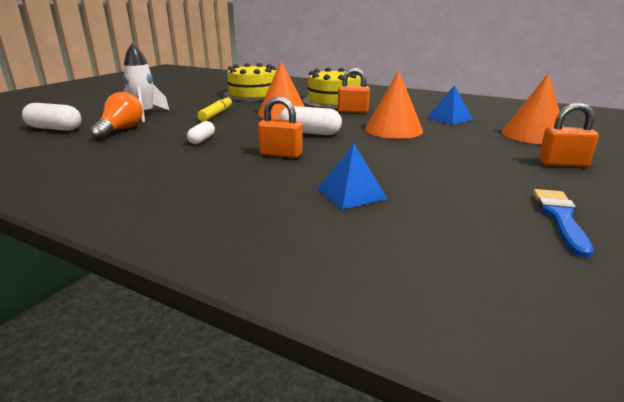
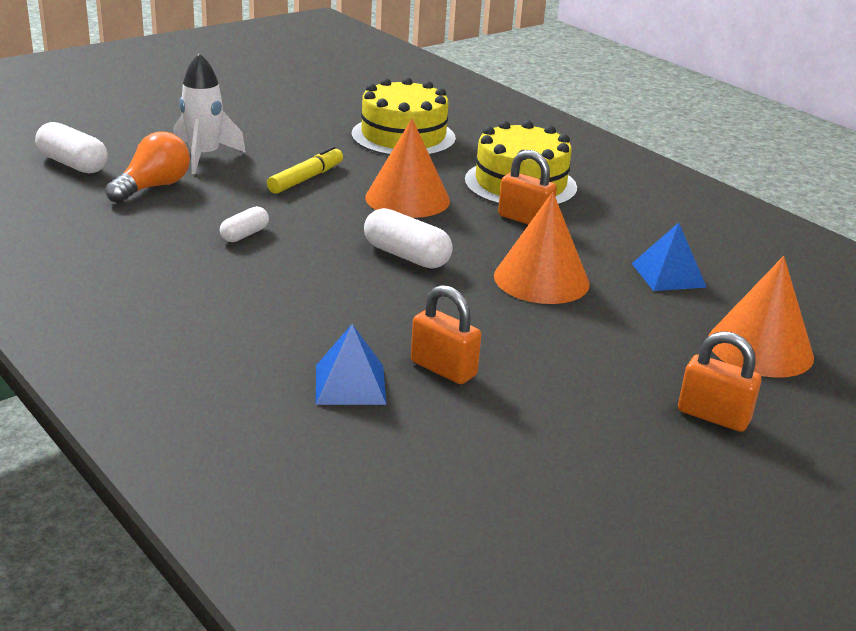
camera: 20 degrees right, 5 degrees up
(281, 154) = (326, 291): orange padlock -> orange padlock (443, 369)
(560, 218) = (567, 495): blue brush -> none

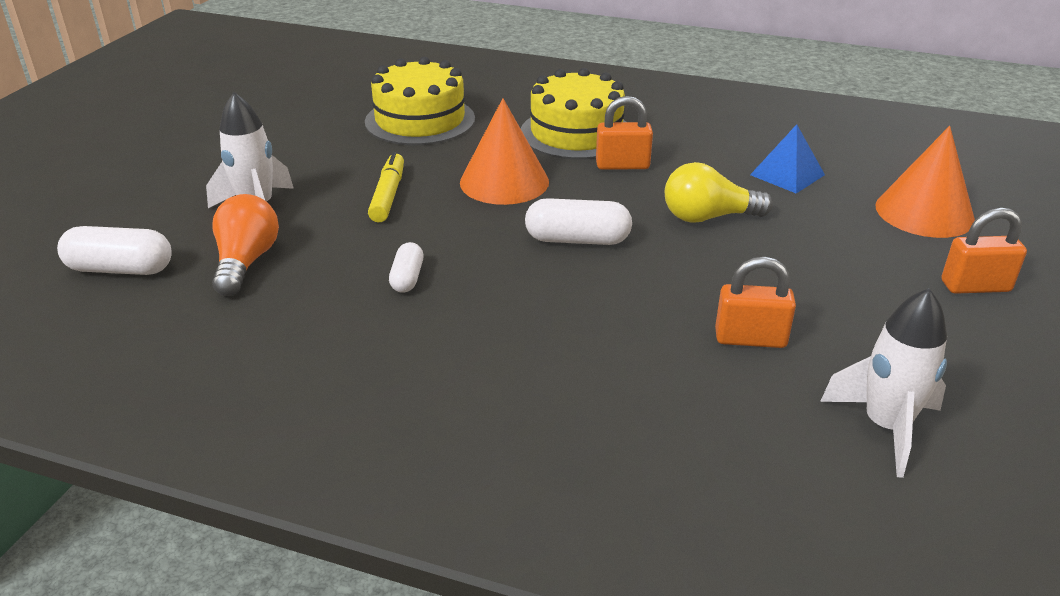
camera: 30 degrees left, 5 degrees up
(350, 384) = (702, 393): blue pyramid -> none
(461, 465) = (885, 427): none -> white rocket
(541, 279) = (708, 217): orange cone -> yellow light bulb

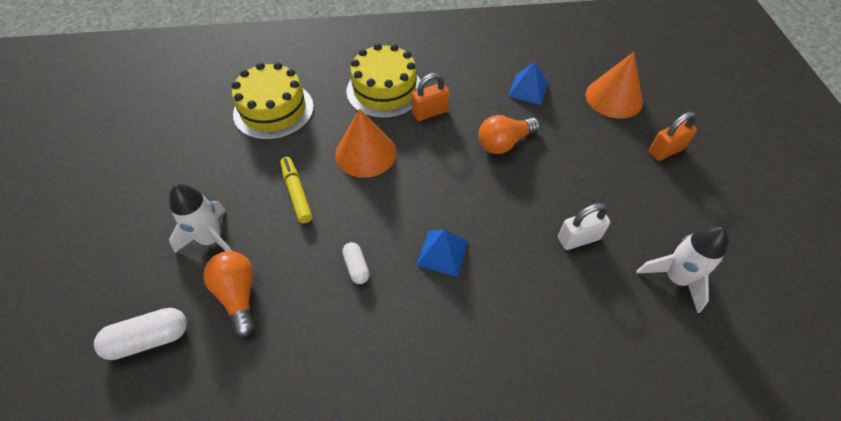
camera: 25 degrees left, 20 degrees up
(532, 297) = (442, 252): none -> blue pyramid
(577, 240) = (440, 191): white capsule -> none
(708, 217) = (504, 143): yellow light bulb -> orange light bulb
(750, 339) = (578, 238): orange padlock -> white padlock

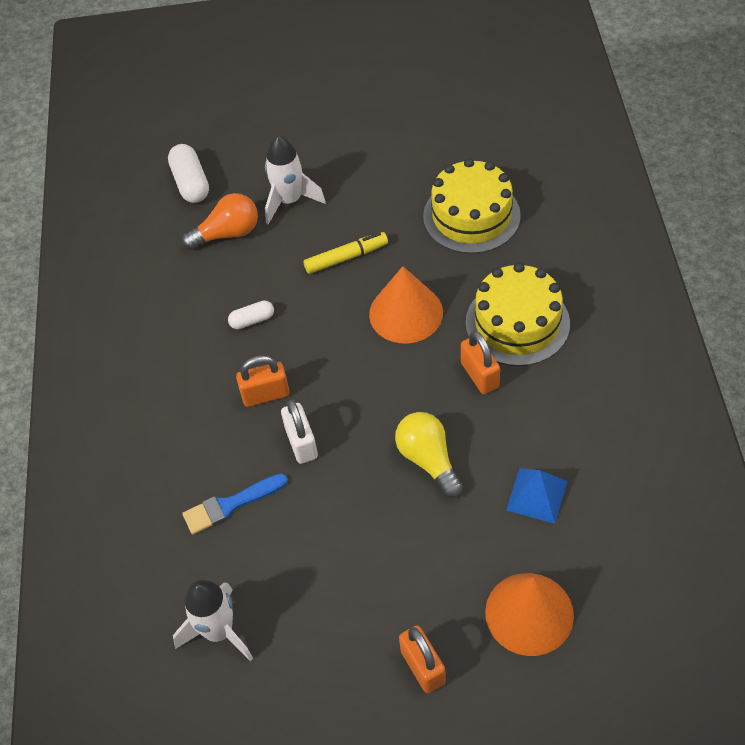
camera: 95 degrees right, 0 degrees up
(442, 252) = (265, 394): blue pyramid -> orange padlock
(504, 143) = (428, 460): orange light bulb -> yellow light bulb
(557, 276) = (230, 505): none -> blue brush
(578, 238) = (278, 532): white padlock -> white padlock (301, 443)

